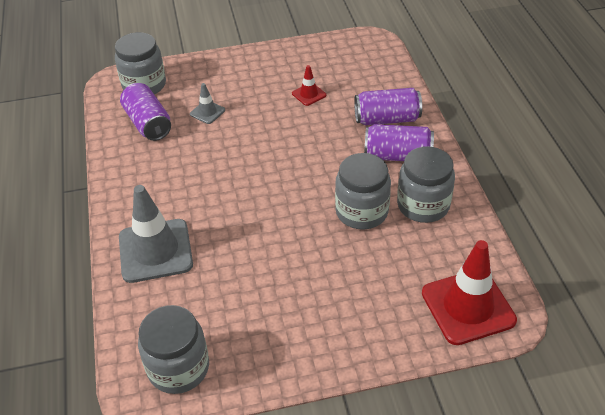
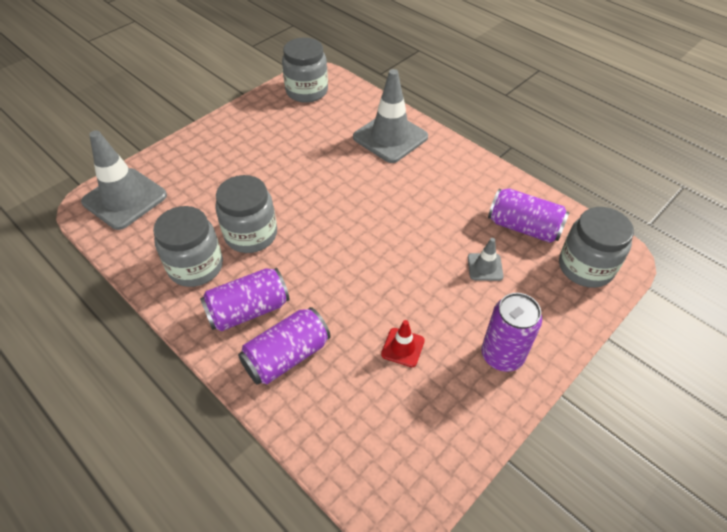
camera: 145 degrees right, 5 degrees up
(254, 68) = (502, 355): none -> purple can
(468, 306) = (125, 199): red traffic cone -> grey traffic cone

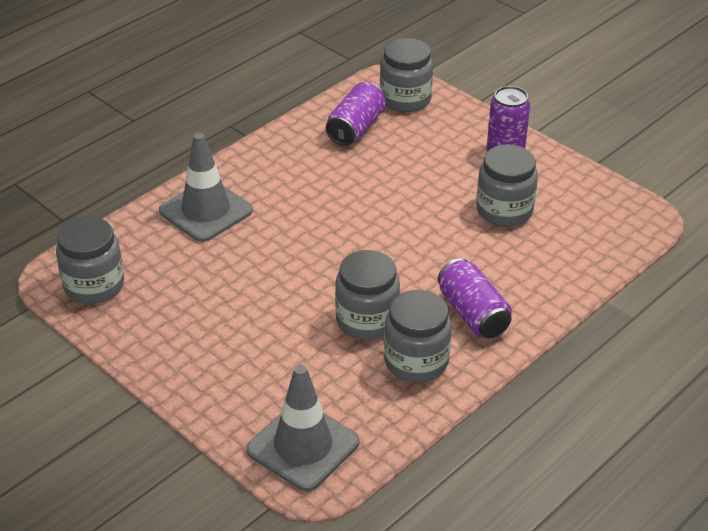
camera: 90 degrees left, 10 degrees down
(287, 356) = (523, 283): purple can -> none
(402, 347) = (504, 210): red traffic cone -> grey jar
(485, 267) = (408, 156): grey traffic cone -> none

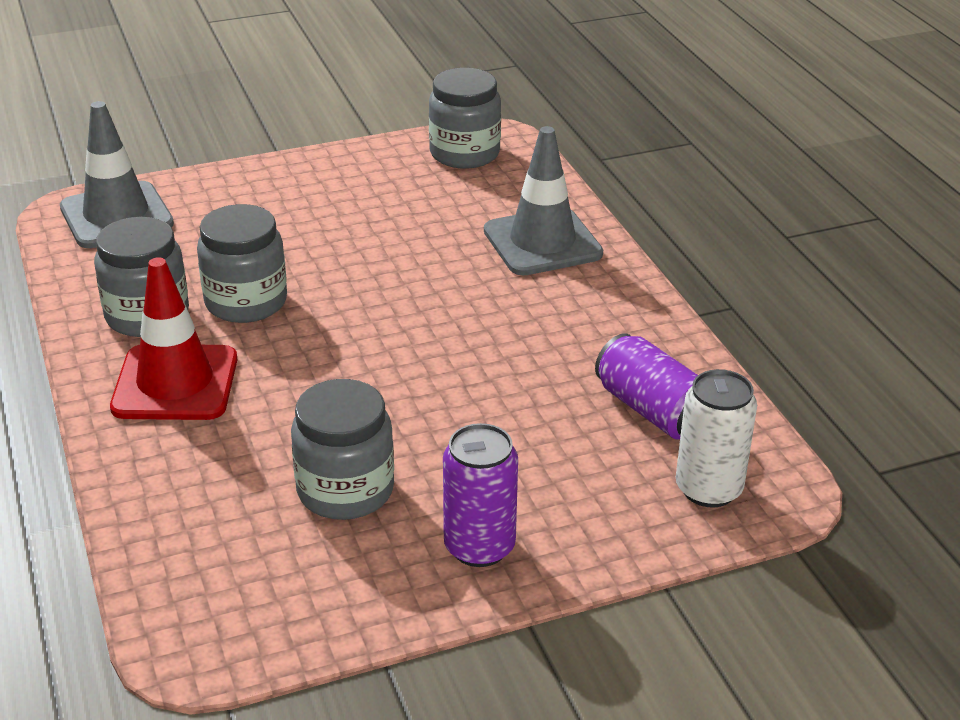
camera: 115 degrees right, 5 degrees down
(405, 99) = (708, 489): grey jar -> white can
(473, 313) = (175, 383): purple can -> red traffic cone

